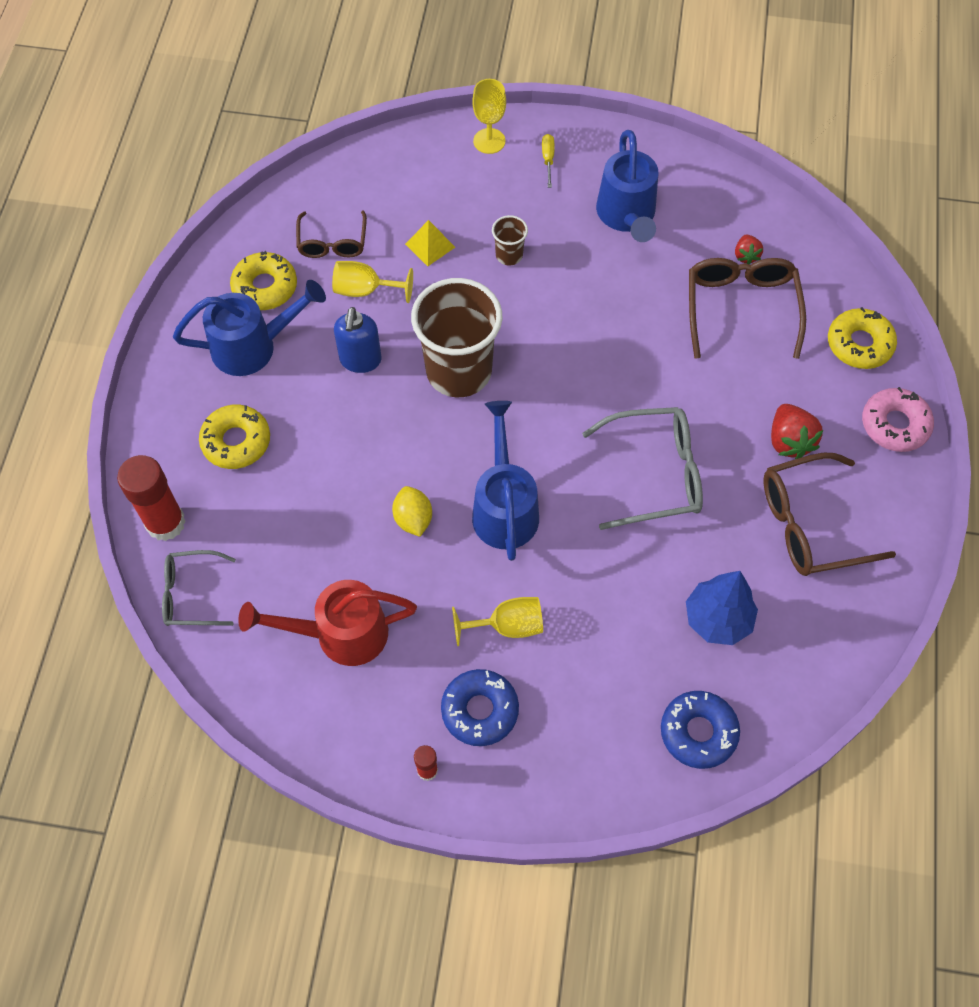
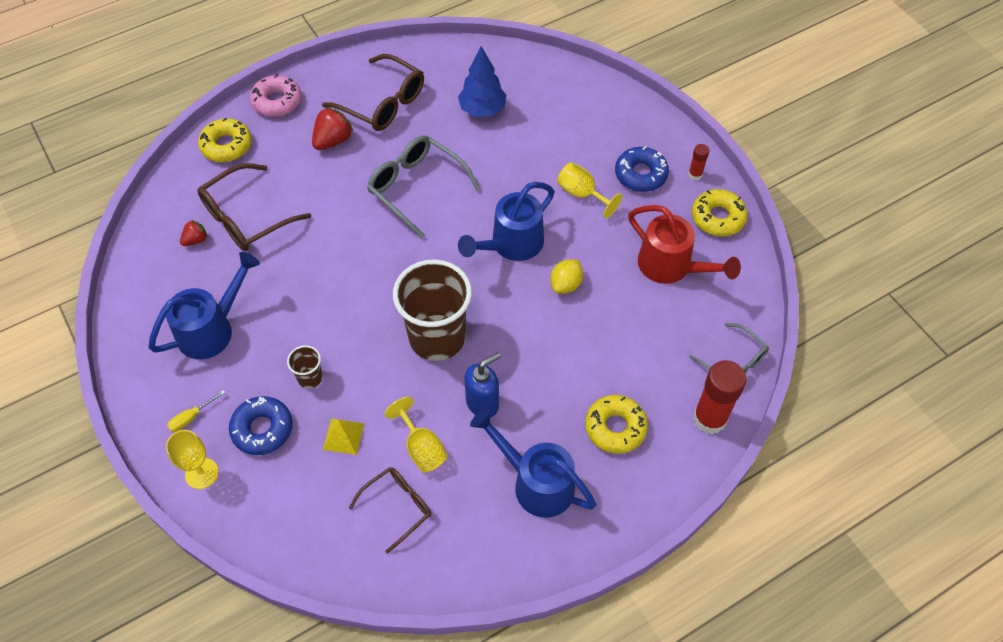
camera: 130 degrees left, 5 degrees down
(265, 287) = (479, 520): yellow donut -> yellow donut (718, 218)
(698, 732) = (553, 83): blue donut -> blue donut (262, 429)

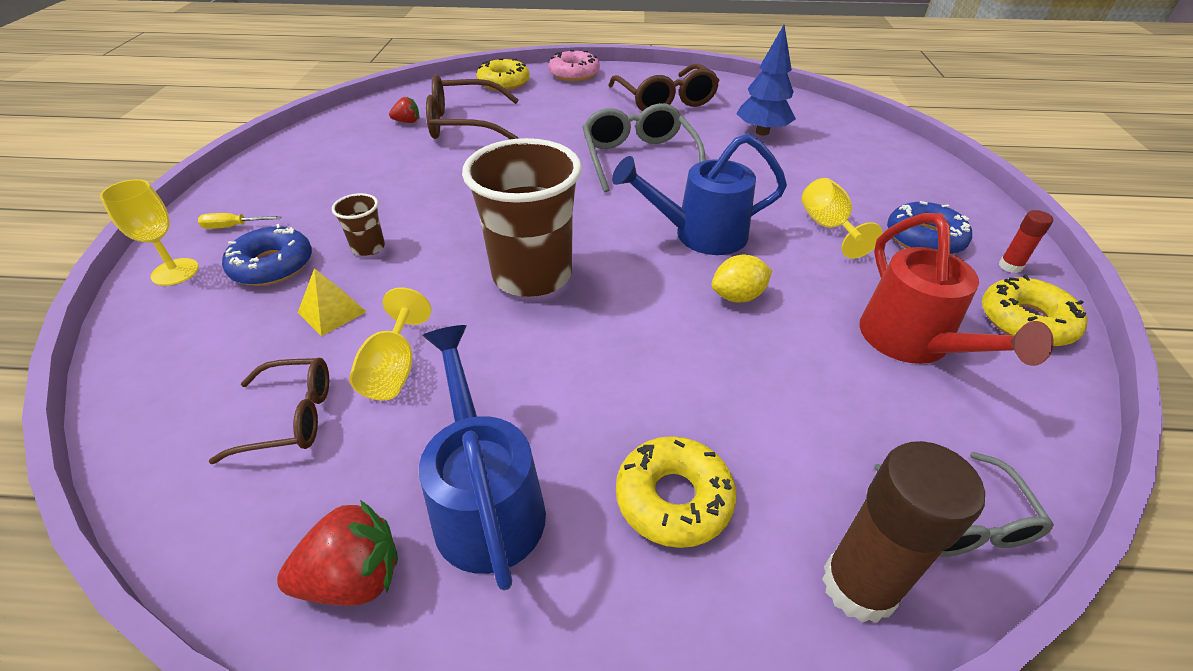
camera: 35 degrees right, 15 degrees down
(212, 329) = (340, 177): blue watering can -> none
(333, 140) = (594, 106): red strawberry -> red strawberry (354, 578)
(483, 403) = (515, 363): blue soap dispenser -> none
(709, 418) = (859, 586): red glue stick -> brown glue stick

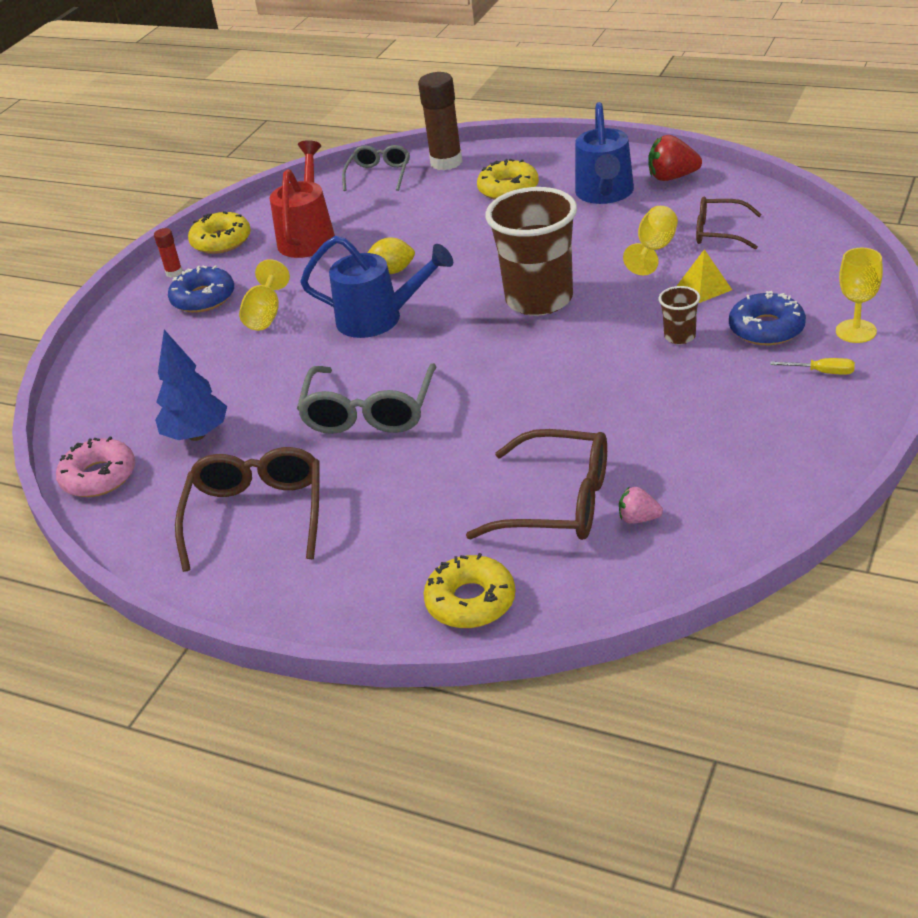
camera: 155 degrees left, 5 degrees down
(407, 122) = (638, 519): red strawberry -> pink strawberry
(574, 74) = (343, 611): pink donut -> pink donut (99, 477)

